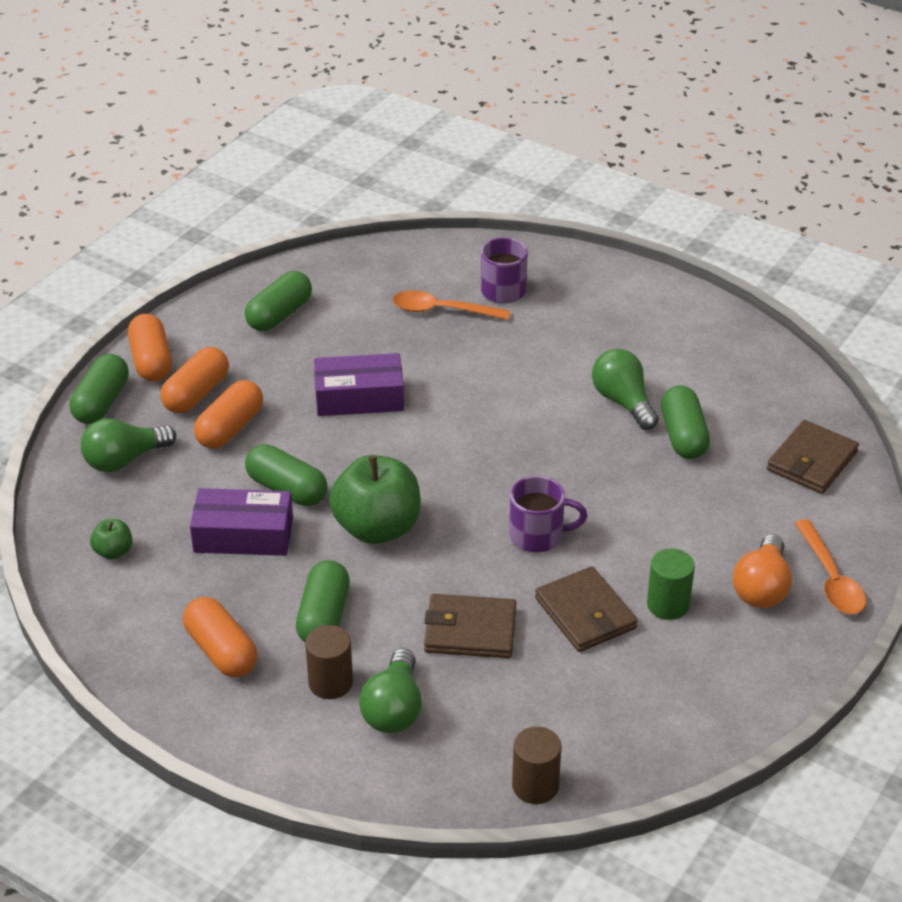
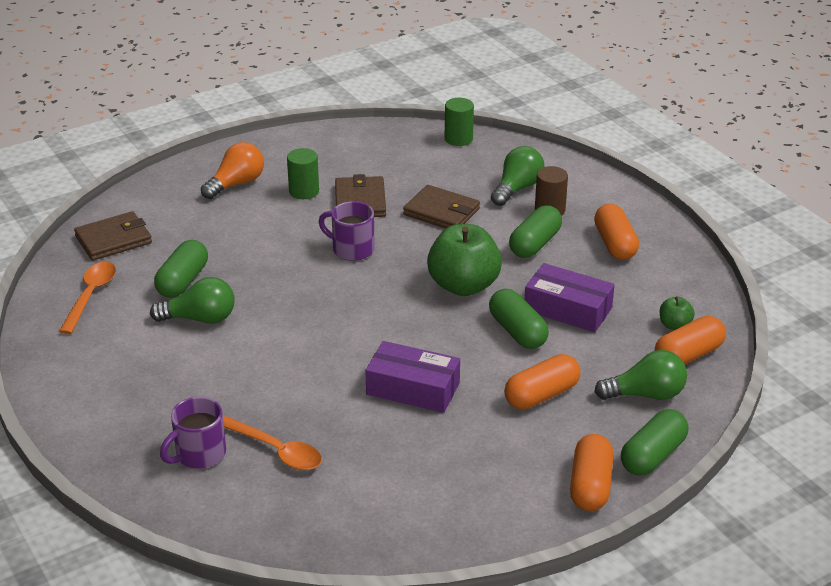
camera: 155 degrees left, 5 degrees down
(196, 394) = (559, 437): orange capsule -> orange capsule (688, 355)
(279, 314) = (438, 499): green capsule -> none
(535, 786) = (458, 139): brown cylinder -> green cylinder
(623, 402) = (200, 319): green light bulb -> green light bulb turned 90 degrees counterclockwise
(831, 578) = (188, 177): orange spoon -> orange spoon (91, 296)

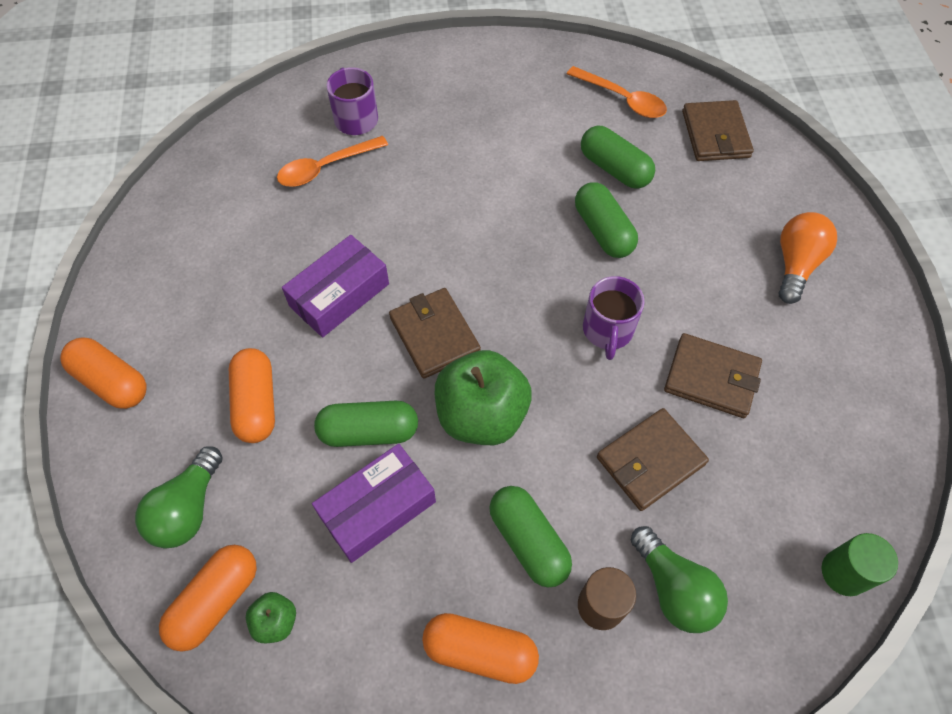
camera: 115 degrees right, 25 degrees up
(200, 319) = (544, 166): green light bulb -> none
(236, 184) = (796, 264): orange light bulb -> orange light bulb turned 135 degrees counterclockwise
(304, 191) = (755, 326): green cylinder -> none
(351, 249) = (607, 331): purple mug -> purple mug turned 135 degrees clockwise
(414, 326) = (434, 335): none -> brown wallet
(653, 456) = (104, 461): green capsule -> green capsule (603, 231)
(688, 355) = (216, 601): orange capsule -> orange capsule turned 45 degrees clockwise

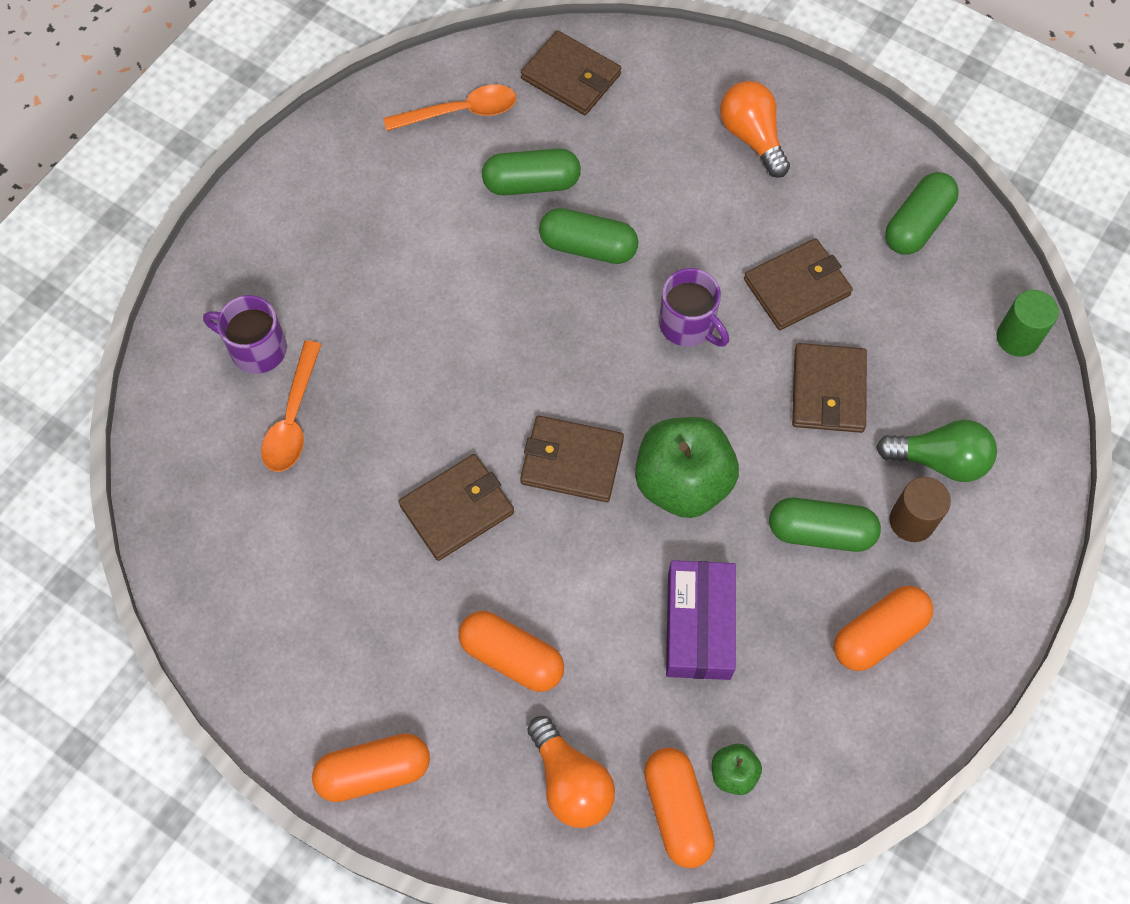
camera: 50 degrees left, 5 degrees up
(188, 509) = (570, 782): green light bulb -> orange light bulb
(339, 295) = (457, 509): purple box -> brown wallet
(369, 431) = (621, 582): green capsule -> green capsule (917, 224)

